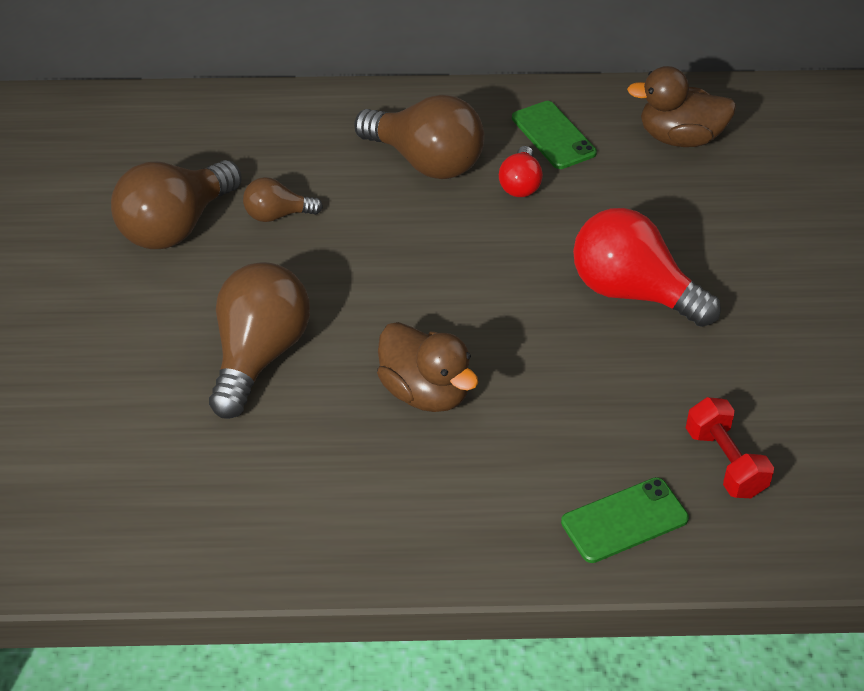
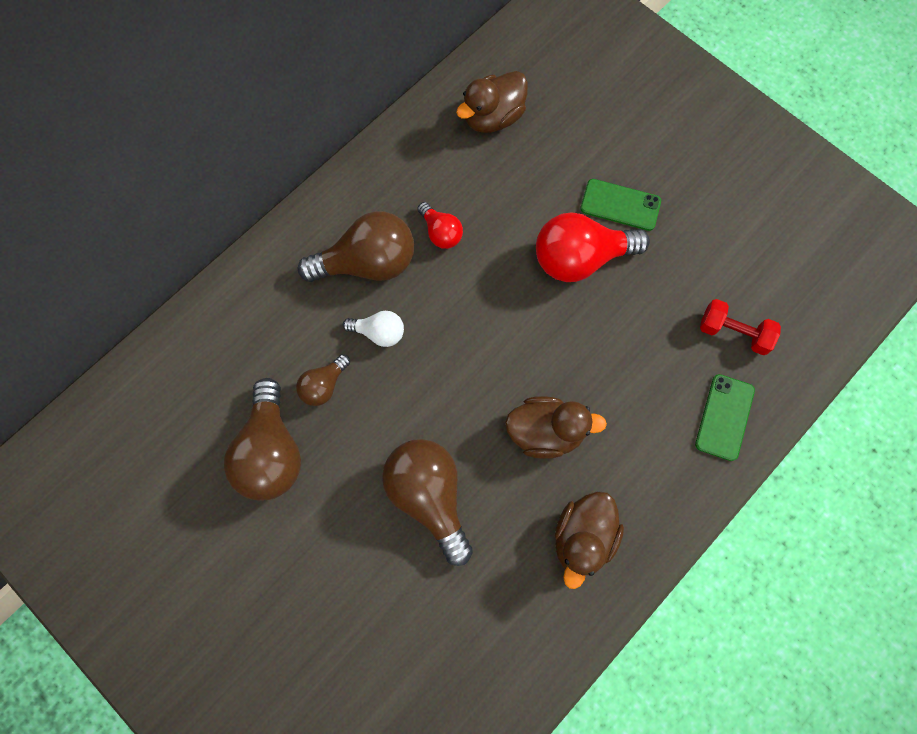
camera: 45 degrees left, 25 degrees up
(353, 497) = (583, 538): none -> brown duck
(371, 214) = (379, 333): none -> white light bulb
(553, 135) = (420, 177): green phone -> green phone (620, 205)

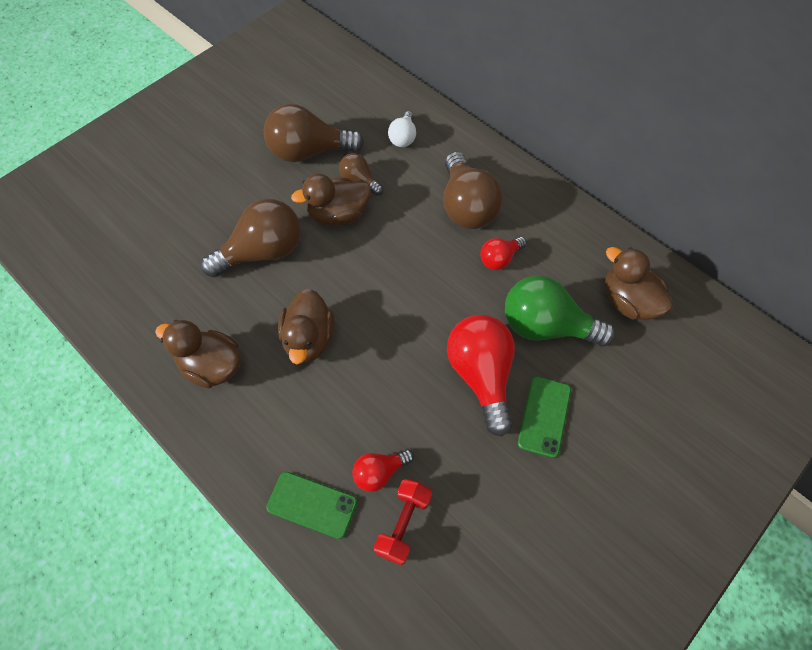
camera: 90 degrees right, 10 degrees down
(375, 409) = (338, 215): none -> brown duck
(379, 333) = (403, 216): white light bulb -> white light bulb (403, 138)
(523, 195) = (546, 326): none -> green light bulb
(687, 355) = (379, 472): none -> red light bulb

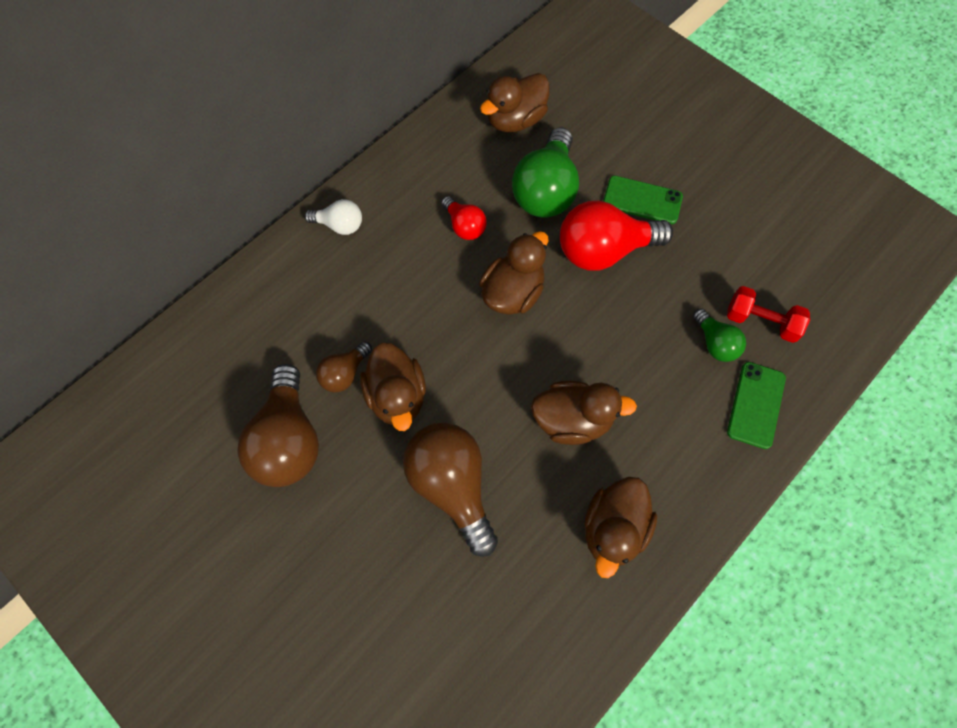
camera: 90 degrees left, 5 degrees up
(379, 472) = (715, 343): red light bulb -> green light bulb
(403, 138) = (276, 322): white light bulb -> white light bulb (339, 225)
(432, 296) = (513, 293): none -> brown duck
(466, 206) = (391, 255): brown light bulb -> none

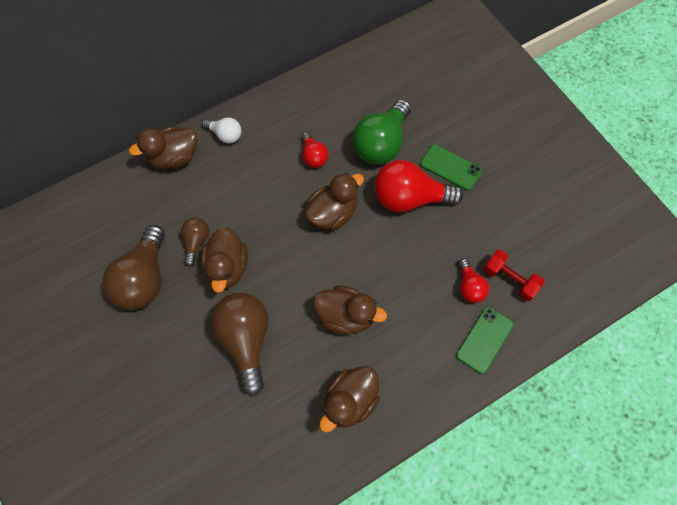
camera: 15 degrees right, 0 degrees up
(344, 373) = (196, 242): brown light bulb -> brown light bulb turned 135 degrees clockwise
(515, 120) = (375, 86): brown duck -> brown duck (174, 157)
(715, 343) = (469, 287): green light bulb -> red light bulb

